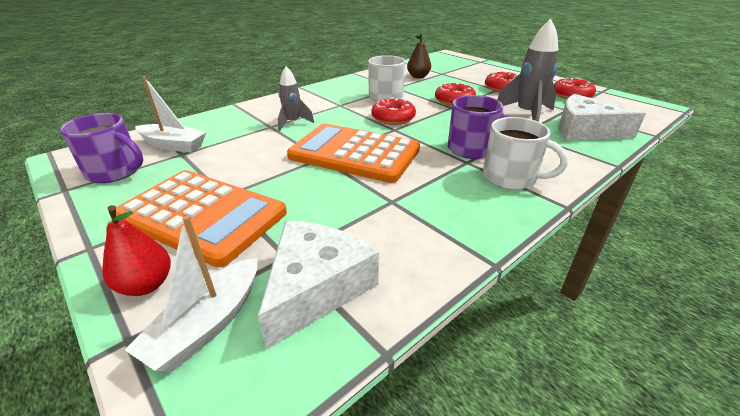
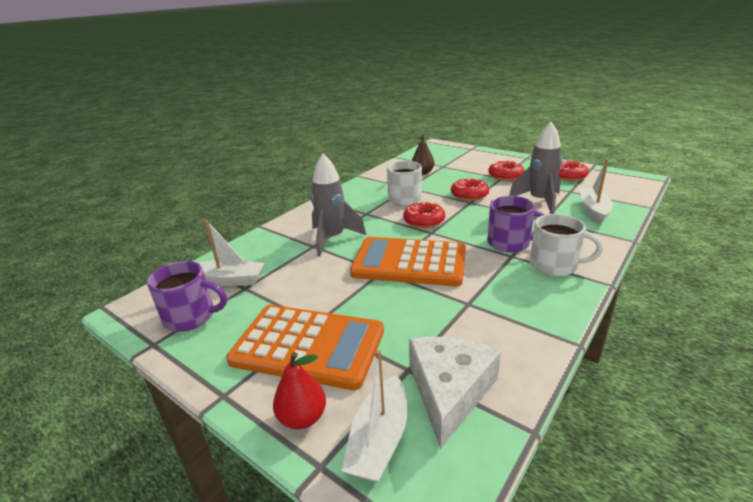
camera: 10 degrees left, 5 degrees down
(293, 123) = (333, 239): grey rocket -> grey rocket, size x1.64
(584, 130) = (593, 210): white cheese -> white boat

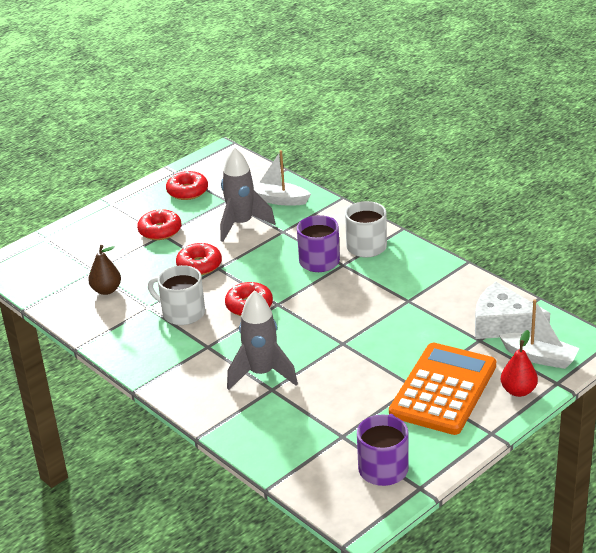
camera: 80 degrees left, 5 degrees up
(230, 280) = (323, 448): white boat -> none
(409, 262) = (333, 324): orange calculator -> none

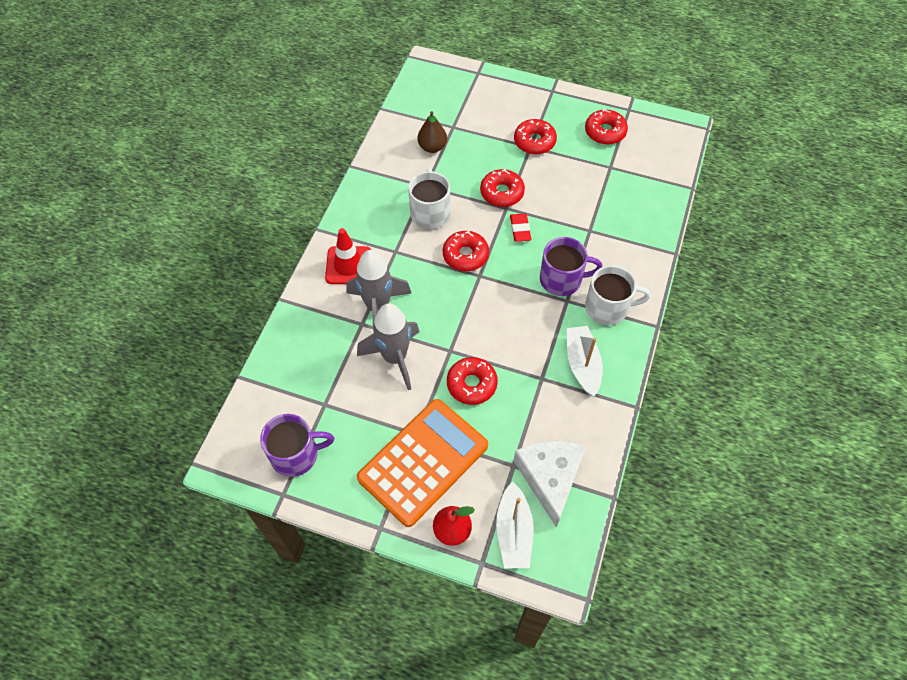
camera: 60 degrees right, 25 degrees up
(198, 380) = (348, 265): none -> red traffic cone
(241, 224) = (580, 194): grey rocket -> grey rocket (395, 358)
(248, 267) = (520, 229): none -> red eraser
(277, 199) = (636, 203): white boat -> white boat (582, 364)
(386, 340) = (471, 384): none -> red donut
(443, 389) = (423, 462): orange calculator -> orange calculator turned 45 degrees counterclockwise

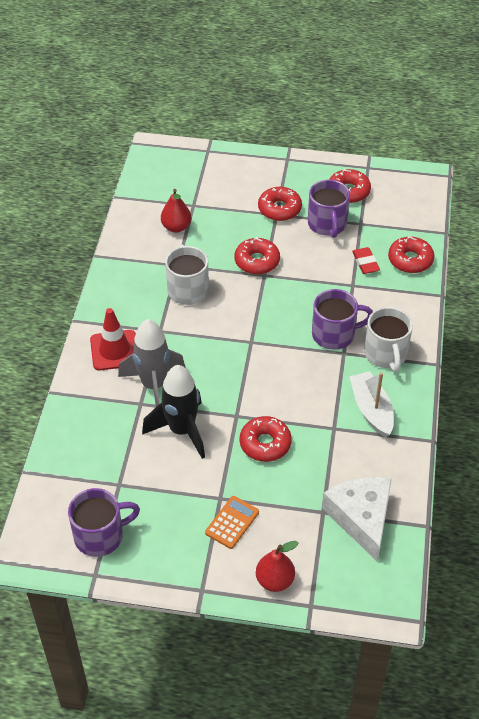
camera: 10 degrees left, 10 degrees down
(395, 358) = (181, 430): grey rocket -> black rocket
(423, 462) = (232, 522): orange calculator -> orange calculator, size x0.43
(432, 147) = (176, 227): brown pear -> red pear
(465, 255) = (232, 325): red donut -> red donut (410, 260)
(513, 532) = (336, 572): white boat -> none
(520, 229) = (282, 293): red eraser -> red eraser (365, 263)
(577, 164) = (327, 224): none -> purple mug
(608, 308) = (386, 354): white mug -> white mug turned 90 degrees clockwise

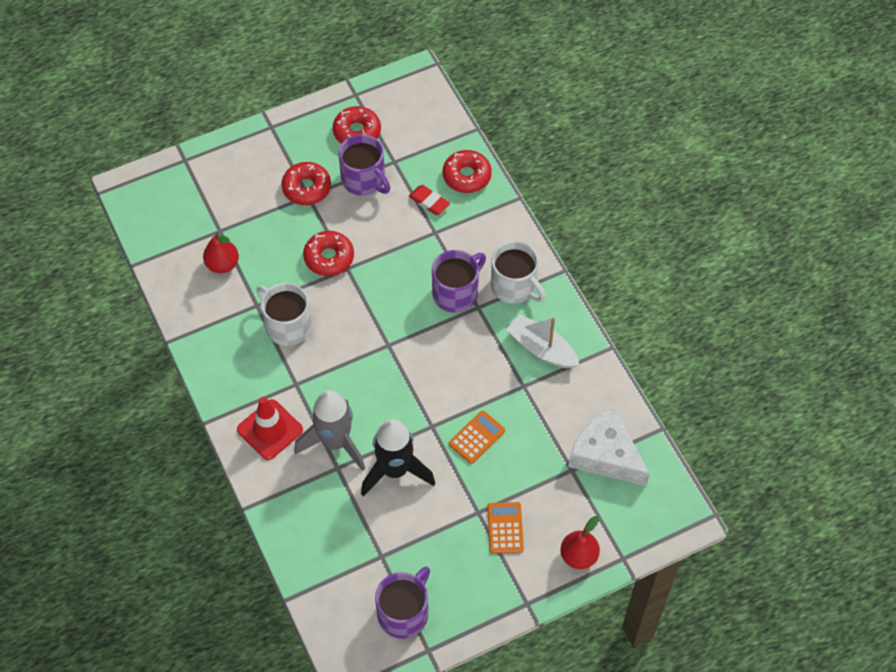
camera: 35 degrees left, 10 degrees up
(265, 444) = (477, 437): red donut -> orange calculator

